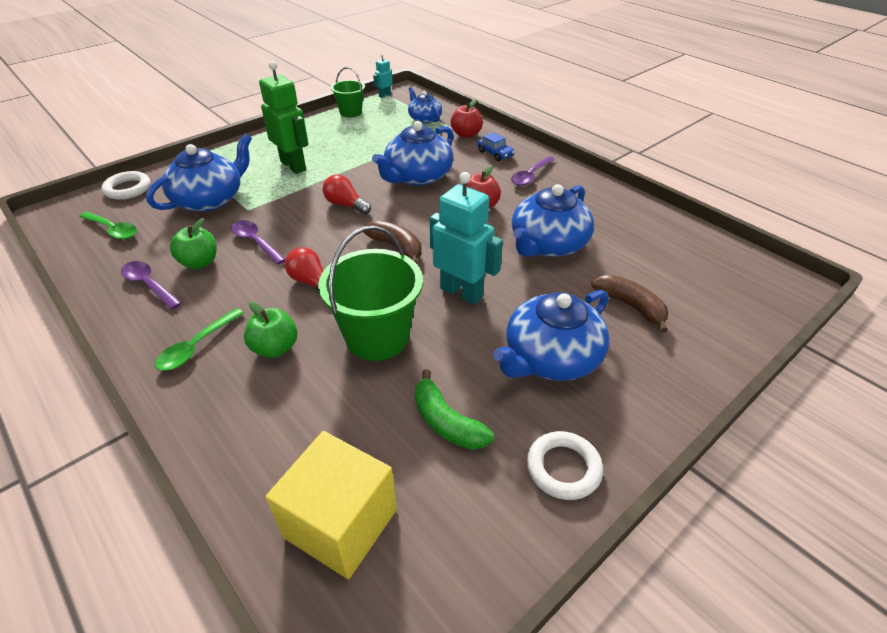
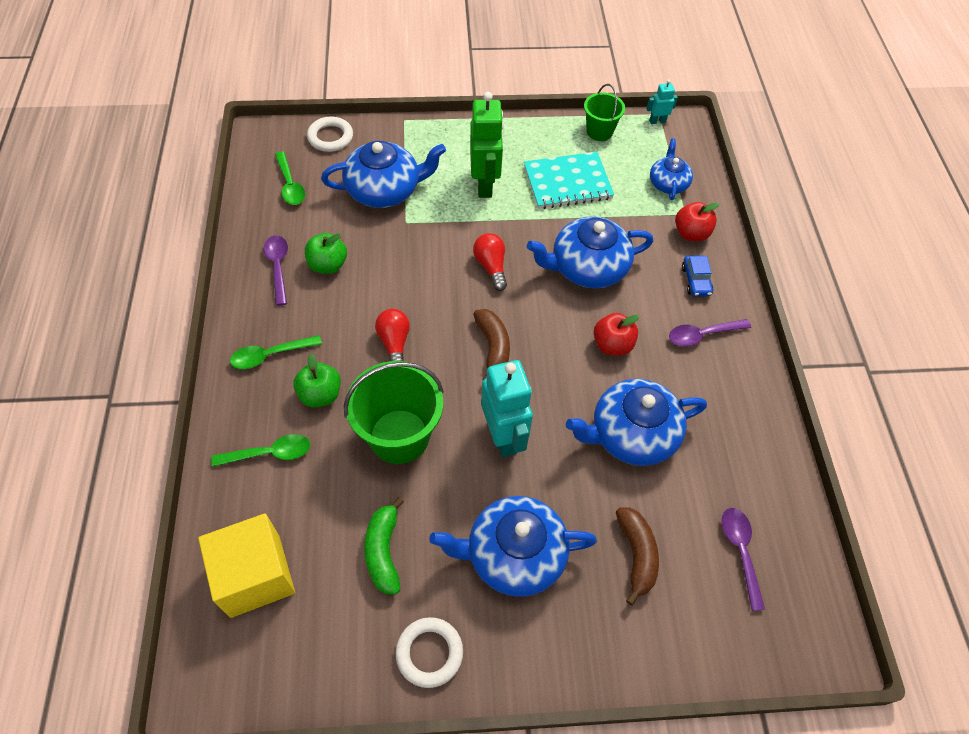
camera: 35 degrees right, 15 degrees up
(255, 242) = (384, 267): purple spoon -> purple spoon (740, 551)
(263, 417) = (270, 453): none -> green spoon
(355, 142) = (567, 182): none -> turquoise notebook

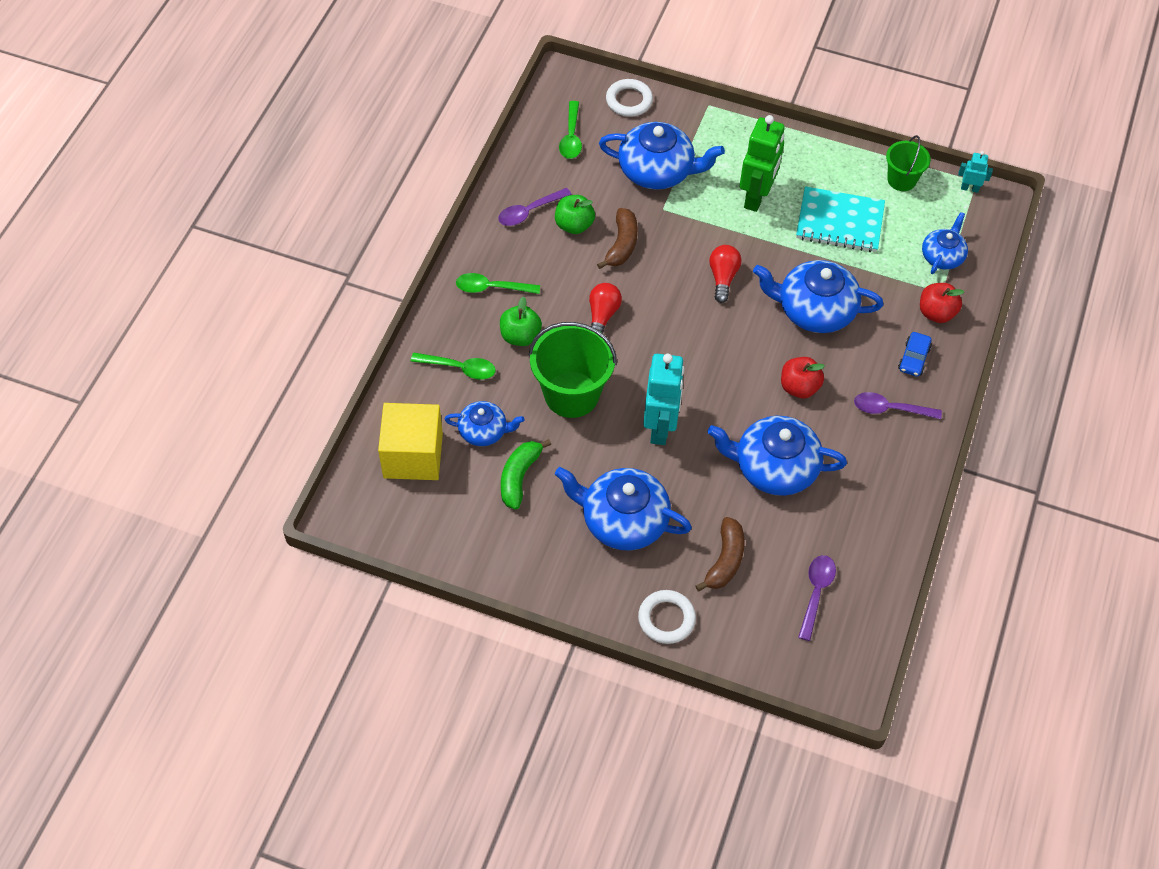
camera: 25 degrees right, 0 degrees up
(278, 267) = (529, 212): purple spoon -> purple spoon turned 135 degrees counterclockwise
(323, 514) = (484, 431): none -> blue teapot
(429, 653) = (522, 562): white ring -> white ring (666, 619)
(493, 347) = (688, 350): brown banana -> brown banana (622, 245)

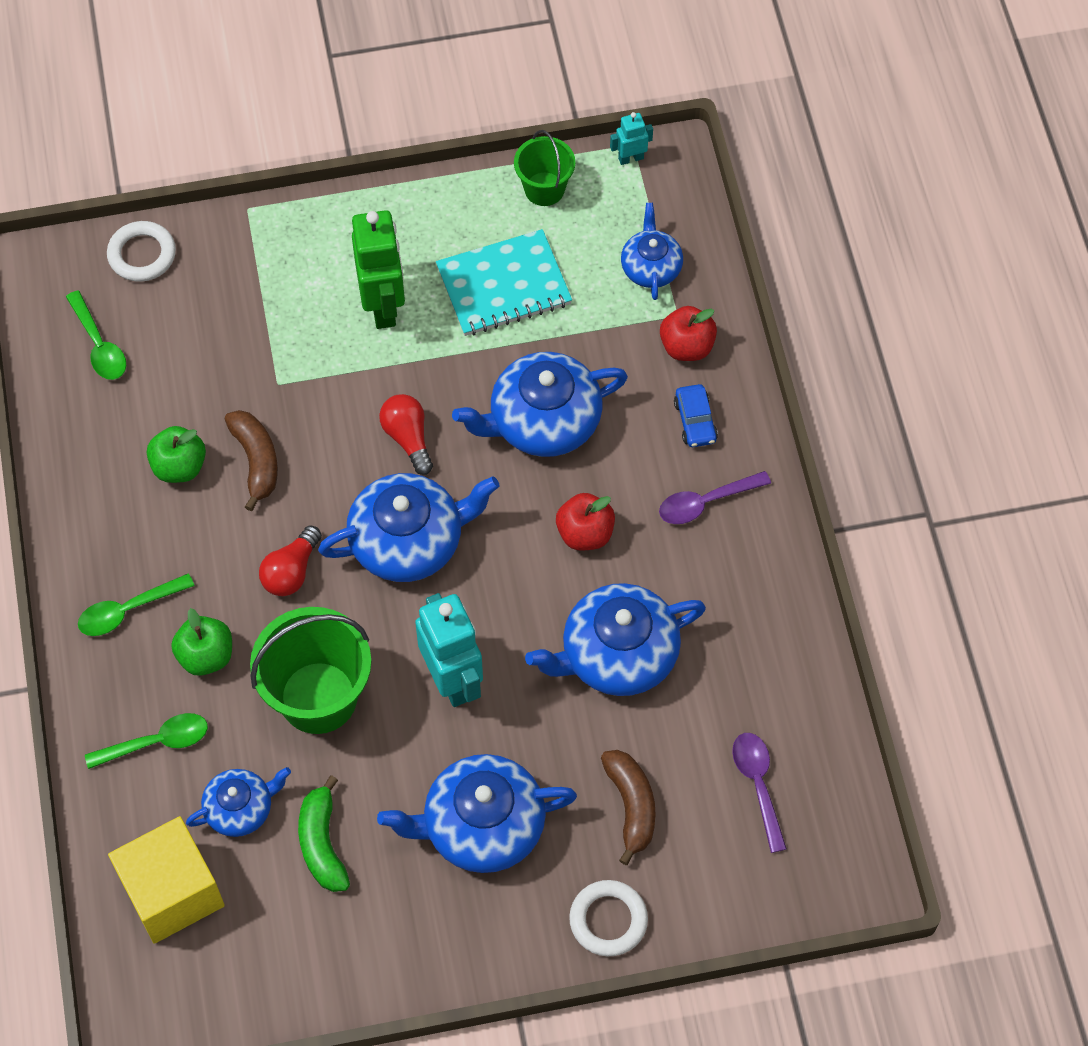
camera: 30 degrees left, 5 degrees up
(529, 212) = (110, 479): purple spoon -> none
(602, 316) = (291, 571): red light bulb -> red light bulb turned 135 degrees counterclockwise
(657, 171) = (238, 335): blue teapot -> blue teapot (409, 541)

